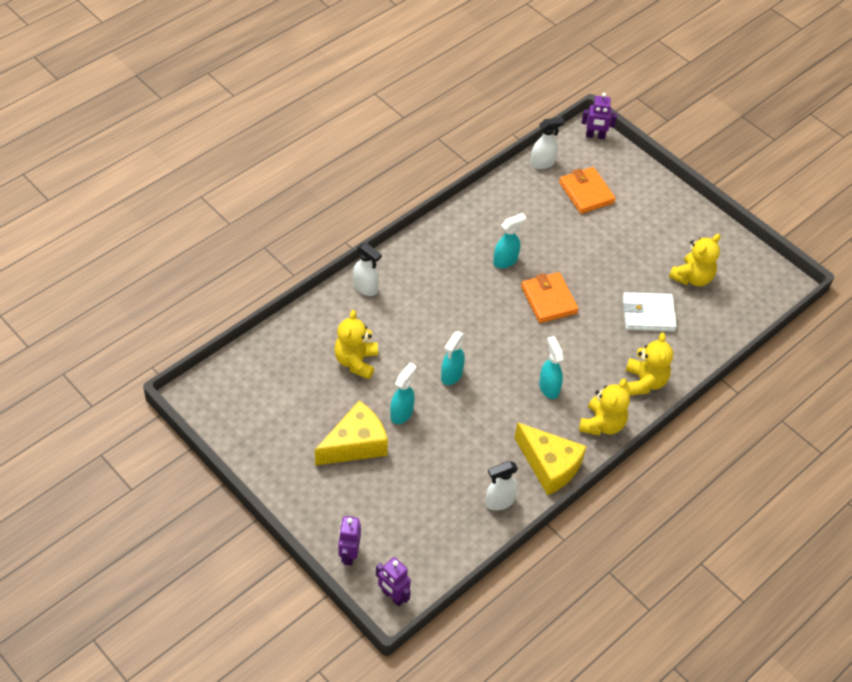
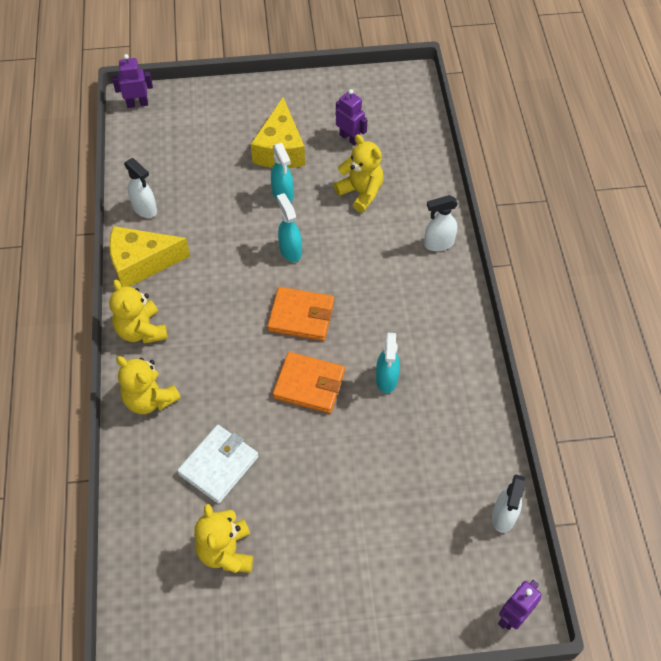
camera: 130 degrees right, 5 degrees up
(349, 554) = (192, 97): purple robot -> purple robot (349, 138)
(499, 501) = (145, 209): white spray bottle -> white spray bottle turned 120 degrees clockwise
(549, 387) = (214, 315): turquoise spray bottle -> none
(586, 192) = (426, 531): orange wallet -> orange wallet (301, 316)

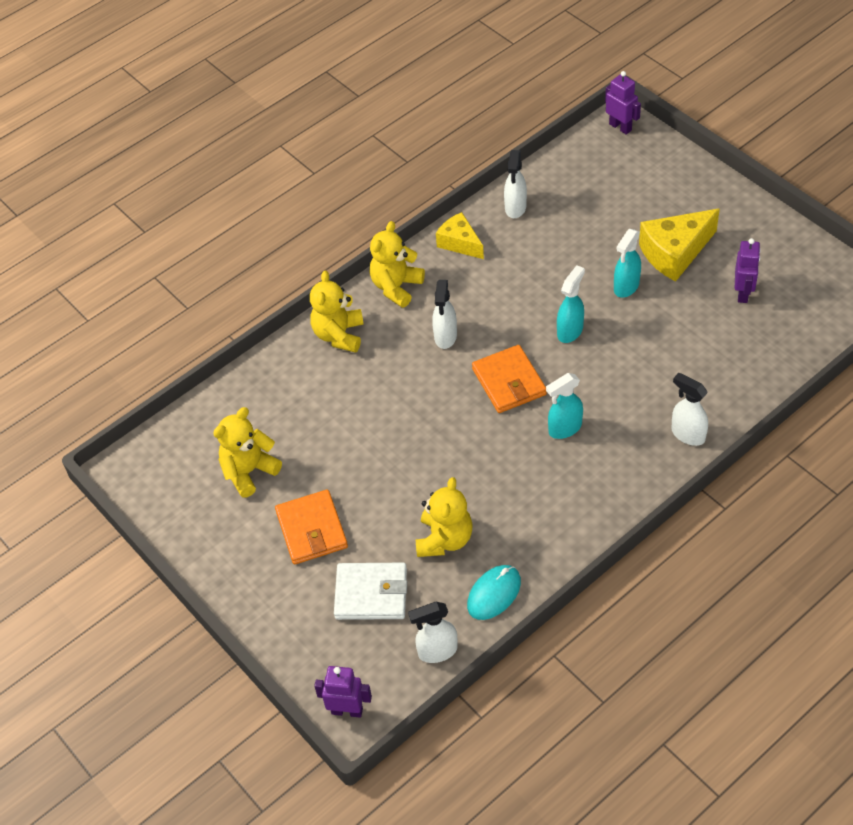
camera: 60 degrees right, 5 degrees down
(141, 263) = (459, 243): yellow cheese -> yellow cheese, size x0.64
(218, 465) = (318, 418): white wallet -> white wallet (371, 594)
(221, 329) = (445, 337): none -> white spray bottle
(309, 384) = (445, 430): orange wallet -> orange wallet (312, 529)
(361, 192) = (687, 341): yellow teddy bear -> yellow teddy bear (444, 539)
(386, 379) = (500, 482): turquoise spray bottle -> turquoise spray bottle (564, 428)
(480, 446) = (494, 594): none -> turquoise mouse

